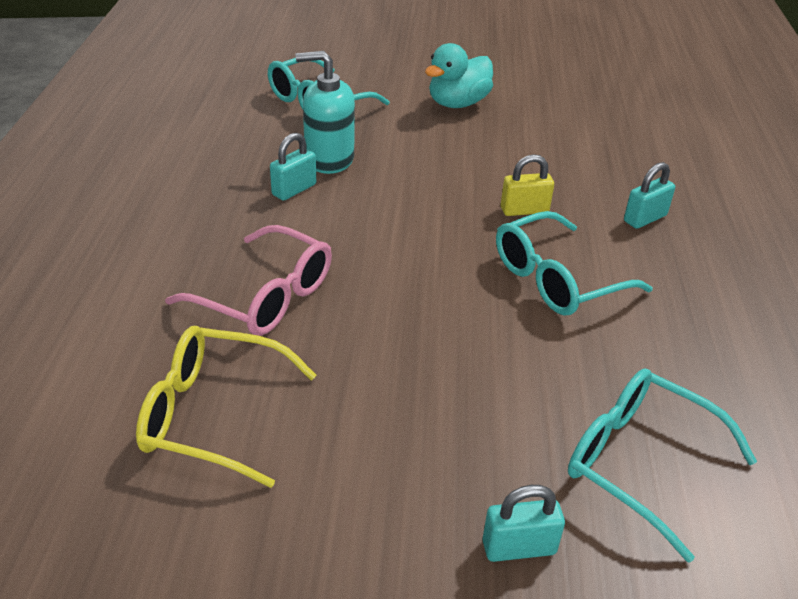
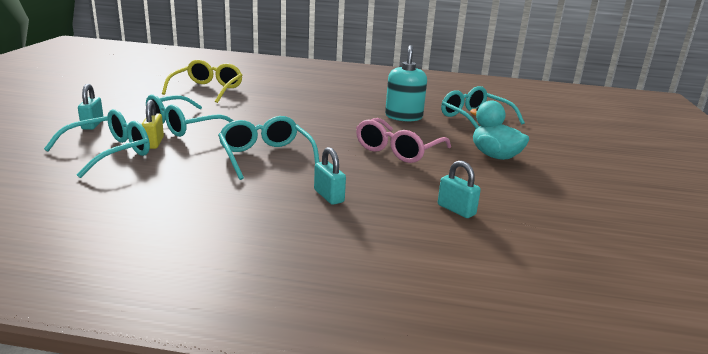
camera: 95 degrees right, 15 degrees down
(266, 297) = (277, 99): pink glasses -> pink glasses (398, 150)
(294, 189) = (369, 108): turquoise padlock -> turquoise padlock (456, 210)
(468, 399) = (183, 126): none -> turquoise glasses
(524, 210) = (344, 158): yellow padlock -> yellow padlock (154, 143)

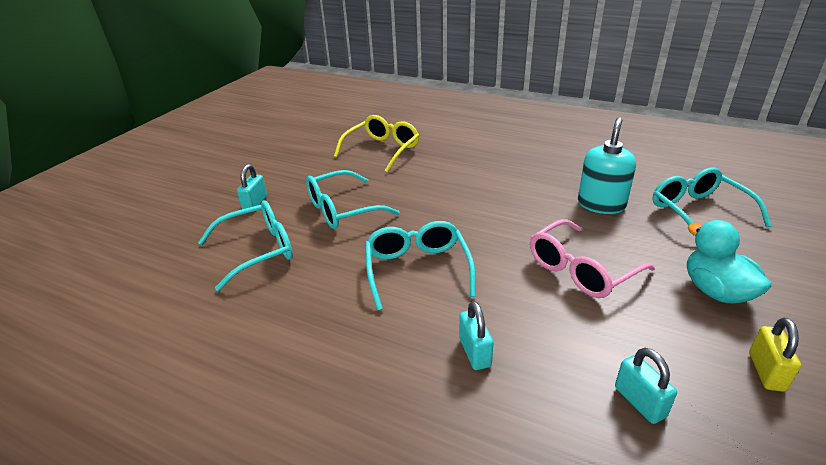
camera: 20 degrees right, 10 degrees up
(154, 143) = (305, 237): yellow padlock -> yellow padlock (766, 371)

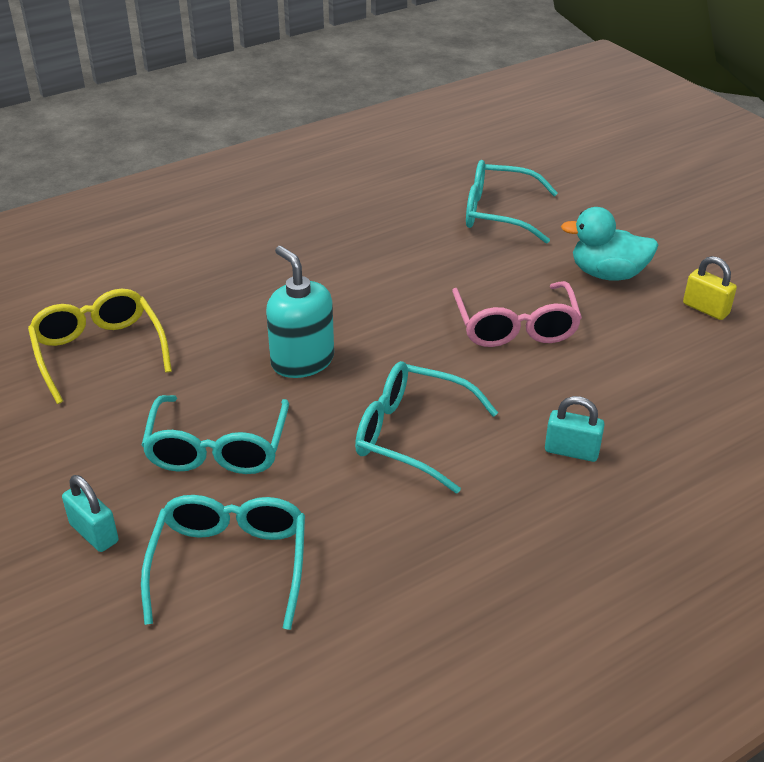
camera: 60 degrees left, 5 degrees up
(601, 204) = (427, 256): turquoise soap dispenser -> turquoise soap dispenser (302, 361)
(639, 402) = (692, 387): turquoise padlock -> none

